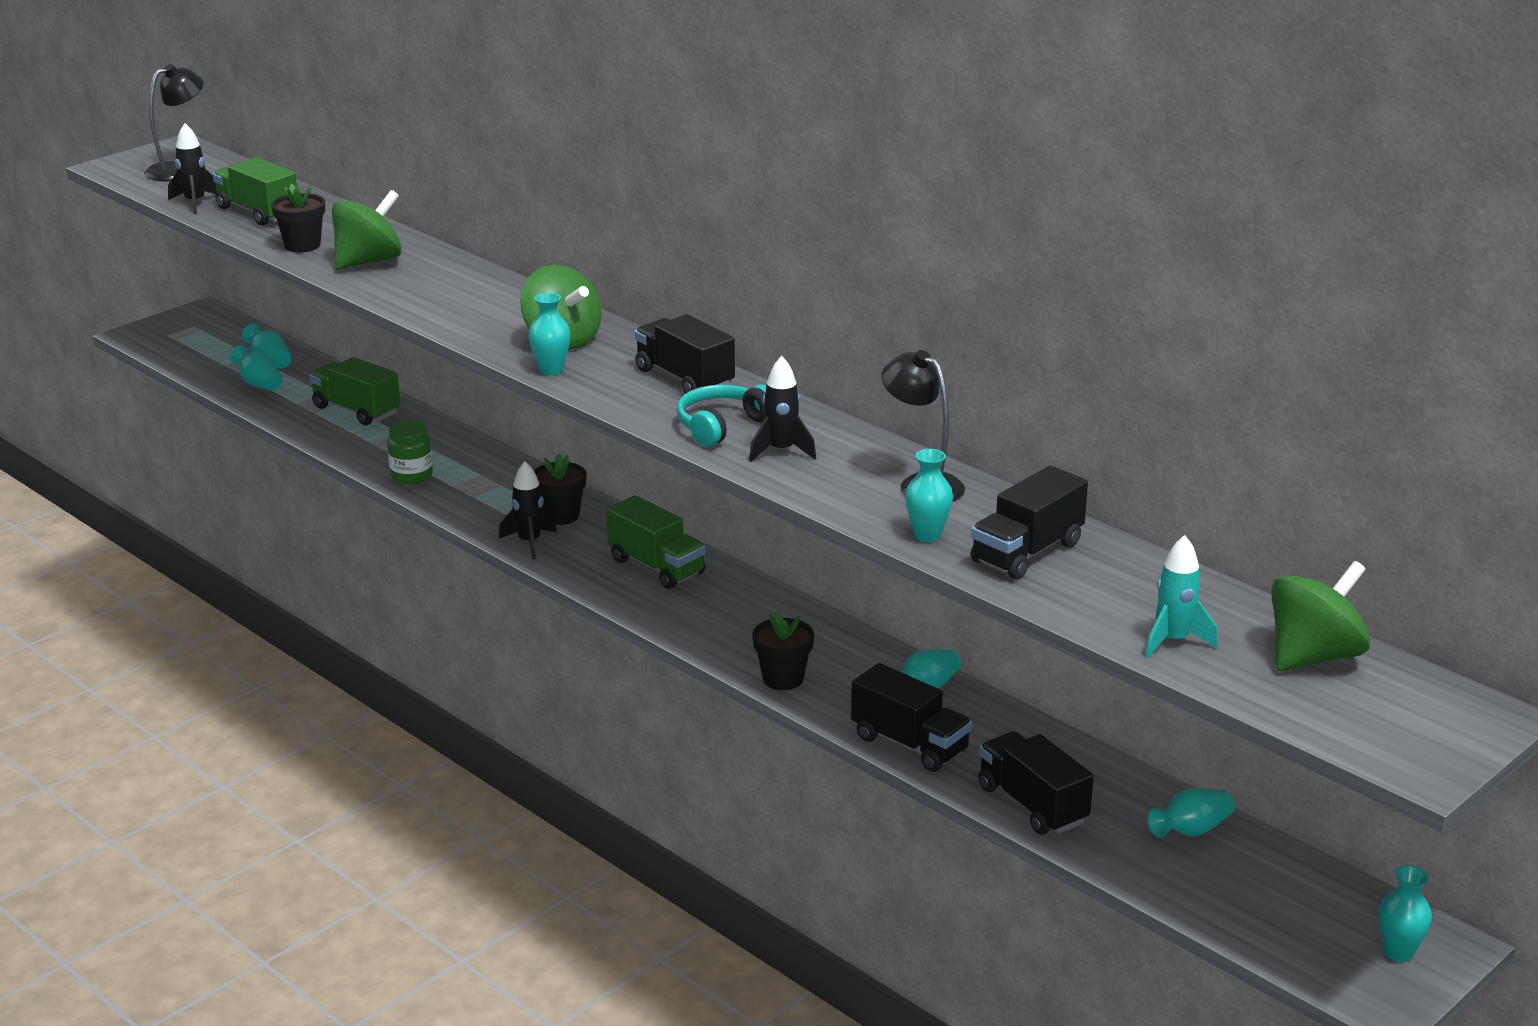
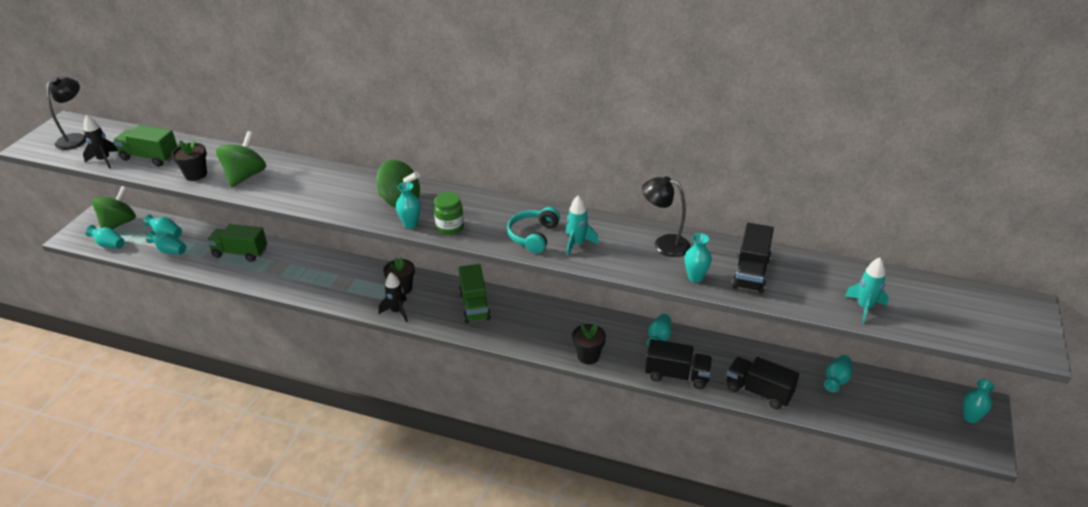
camera: 25 degrees left, 10 degrees up
(181, 356) = (109, 245): none -> turquoise vase
(411, 475) = (301, 287): green jar -> green jar (450, 228)
(656, 566) = (474, 306): green truck -> green truck turned 60 degrees clockwise
(684, 378) = (487, 209): black truck -> none
(781, 451) = (577, 244): black rocket -> turquoise rocket
(1313, 656) = (930, 295): green spinning top -> green spinning top (119, 223)

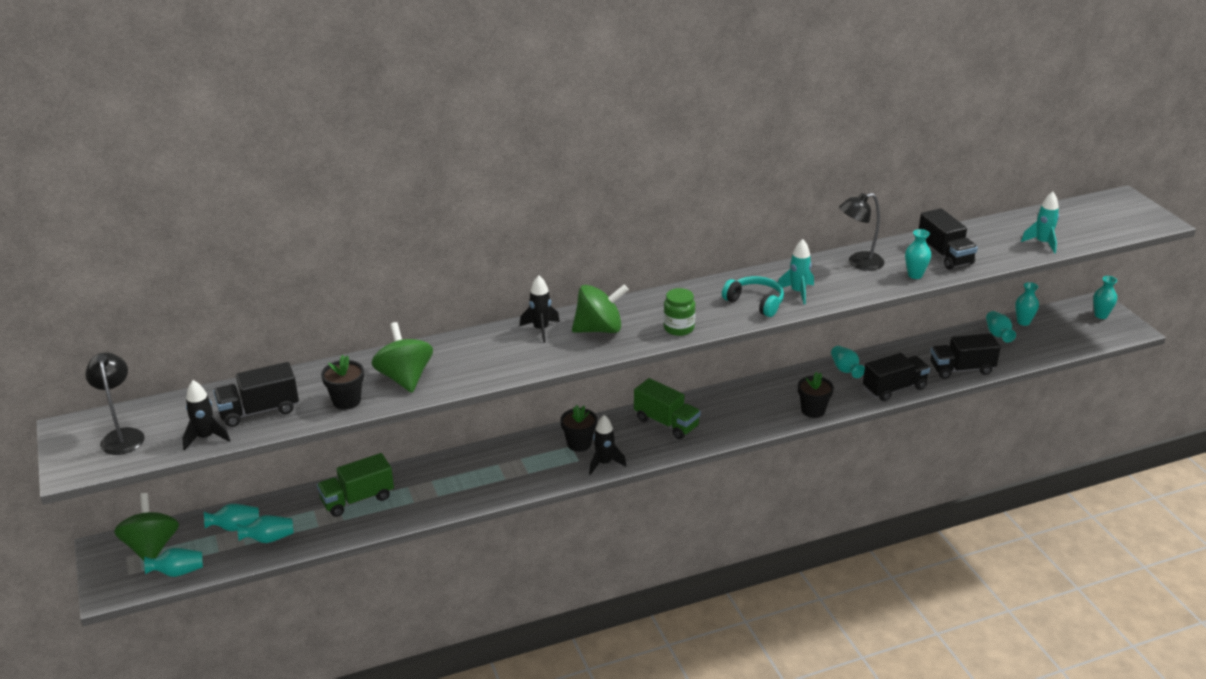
camera: 40 degrees left, 5 degrees down
(150, 157) = (259, 411): green truck -> black truck
(366, 183) = (541, 329): none -> black rocket
(410, 224) = (640, 341): turquoise vase -> turquoise vase (1023, 322)
(533, 236) = (755, 302): turquoise headphones -> turquoise headphones turned 150 degrees clockwise

